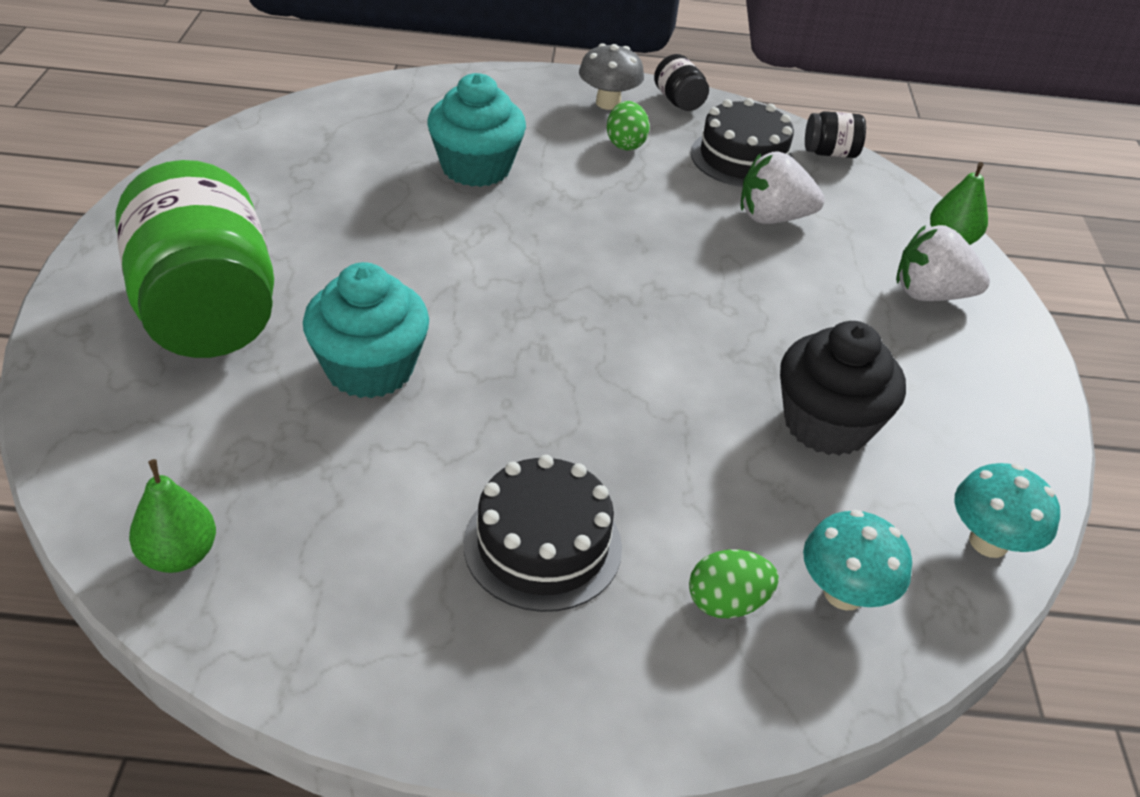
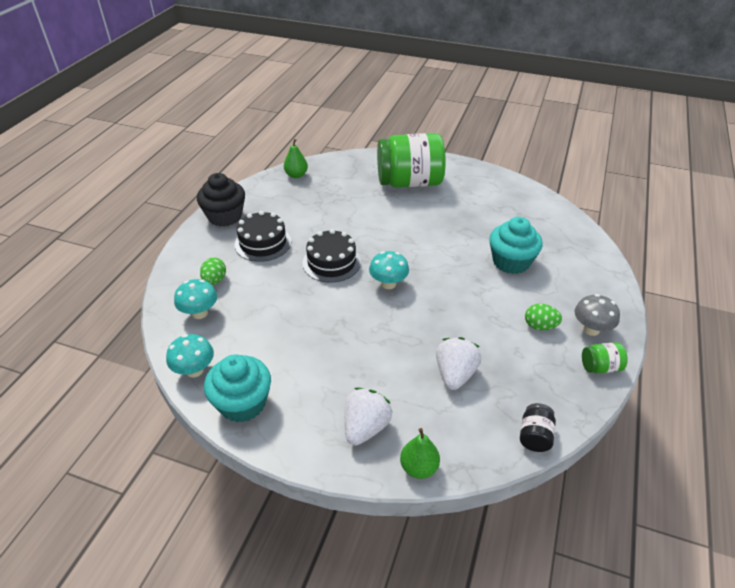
camera: 110 degrees right, 0 degrees up
(370, 369) = (366, 215): turquoise cupcake -> turquoise cupcake (242, 403)
(601, 306) = (388, 284): none -> turquoise mushroom
(678, 101) = (600, 367): black jar -> green jar
(742, 158) = (525, 380): black cake -> black cake (331, 262)
(826, 424) = (284, 339): black cupcake -> black cupcake (225, 216)

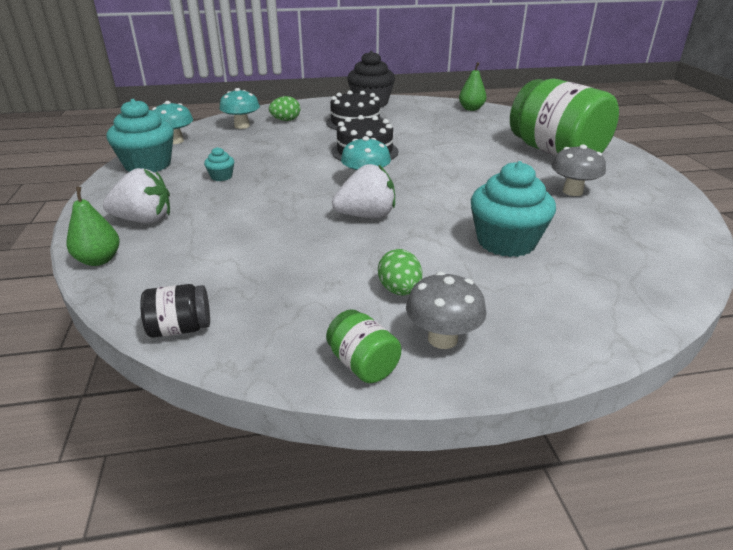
camera: 60 degrees right, 10 degrees down
(313, 359) = (221, 177): none -> turquoise cupcake
(455, 374) = (254, 249): white strawberry -> white strawberry (366, 216)
(468, 206) = (572, 191): none -> grey mushroom

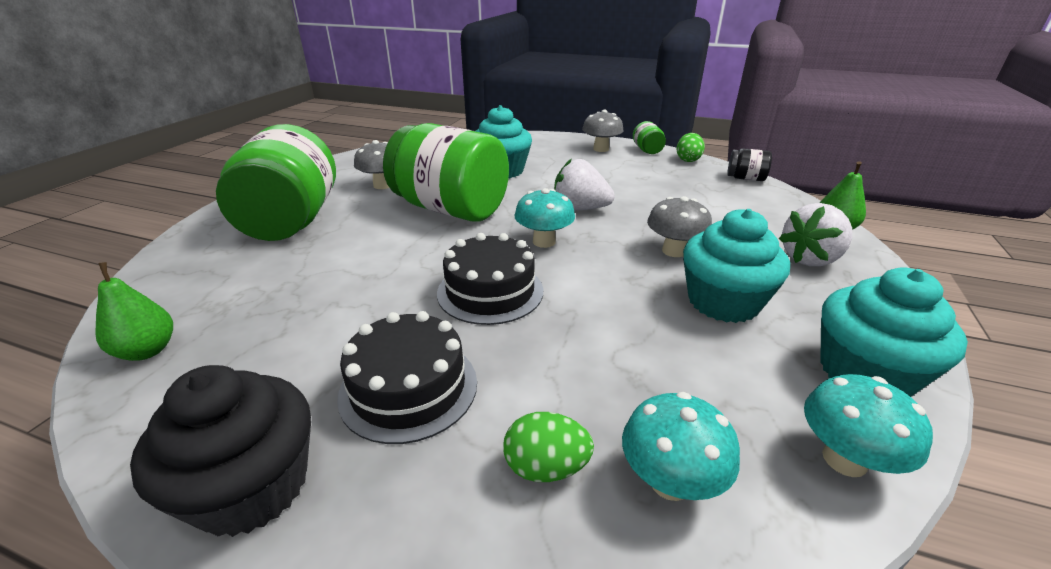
camera: 150 degrees left, 0 degrees up
(144, 220) = (810, 259): white strawberry -> white strawberry turned 60 degrees counterclockwise
(221, 177) = (723, 302): turquoise cupcake -> turquoise cupcake, size x2.21
(261, 199) = (674, 251): none -> grey mushroom
(399, 290) = (603, 166): green egg -> green egg (688, 160)
(472, 187) = (450, 209): none -> green jar

